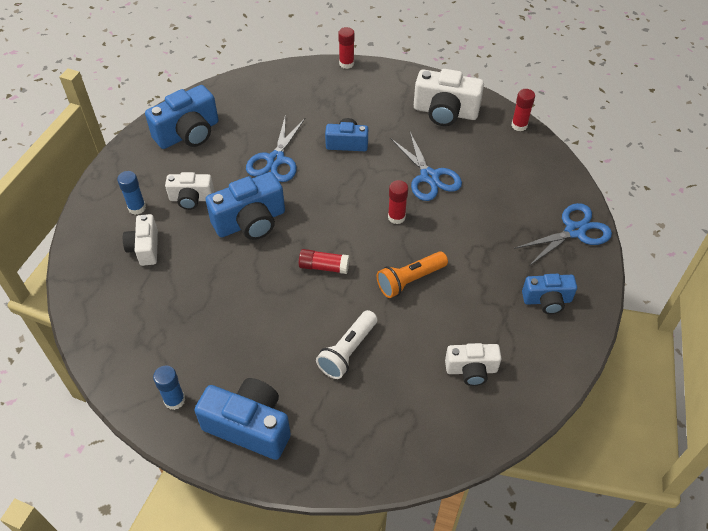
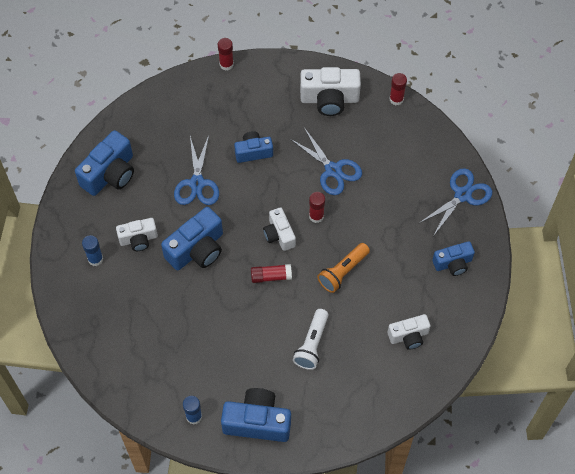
camera: 15 degrees left, 10 degrees up
(145, 248) = (118, 295): white camera -> white camera (279, 235)

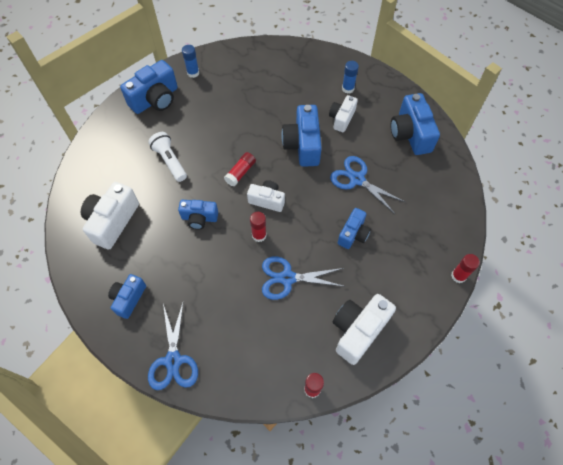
camera: 130 degrees right, 0 degrees up
(343, 272) = (199, 218): orange flashlight -> blue camera
(408, 336) = (112, 221): white camera -> white camera, size x1.61

